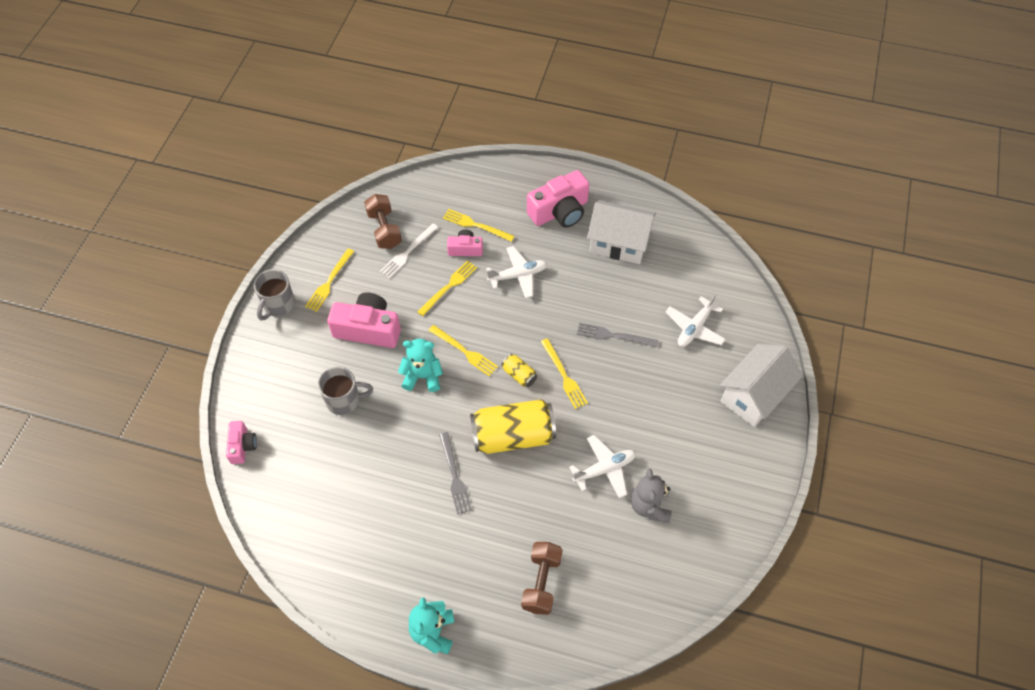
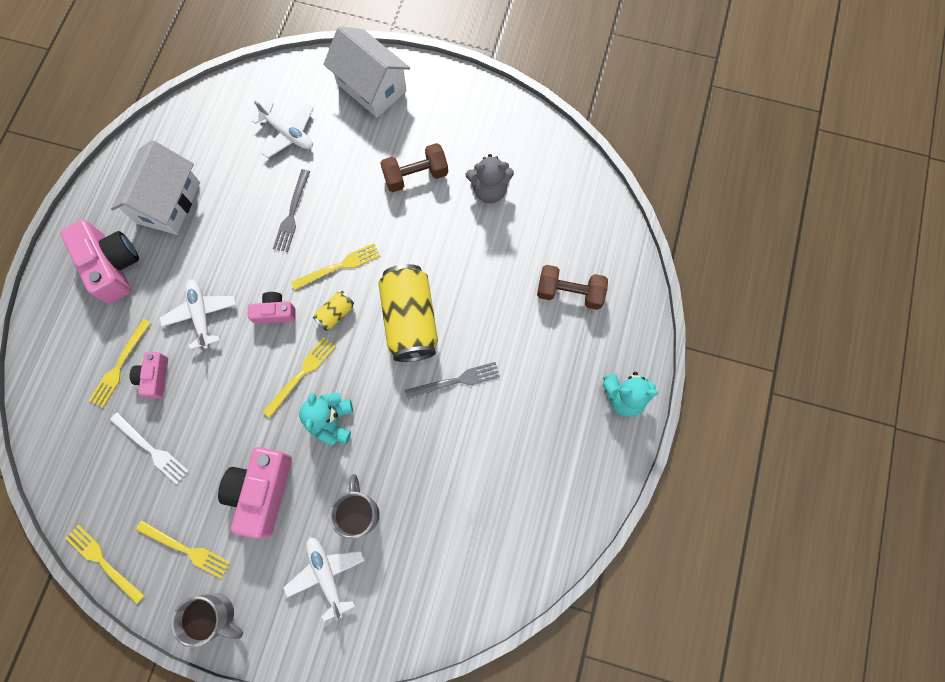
camera: 90 degrees left, 15 degrees up
(242, 446) = (416, 635): pink camera -> pink camera (275, 312)
(384, 229) = (111, 482): brown dumbbell -> brown dumbbell (415, 175)
(449, 287) = (209, 395): yellow fork -> yellow fork (103, 561)
(604, 469) = (450, 230): white plane -> white plane (326, 575)

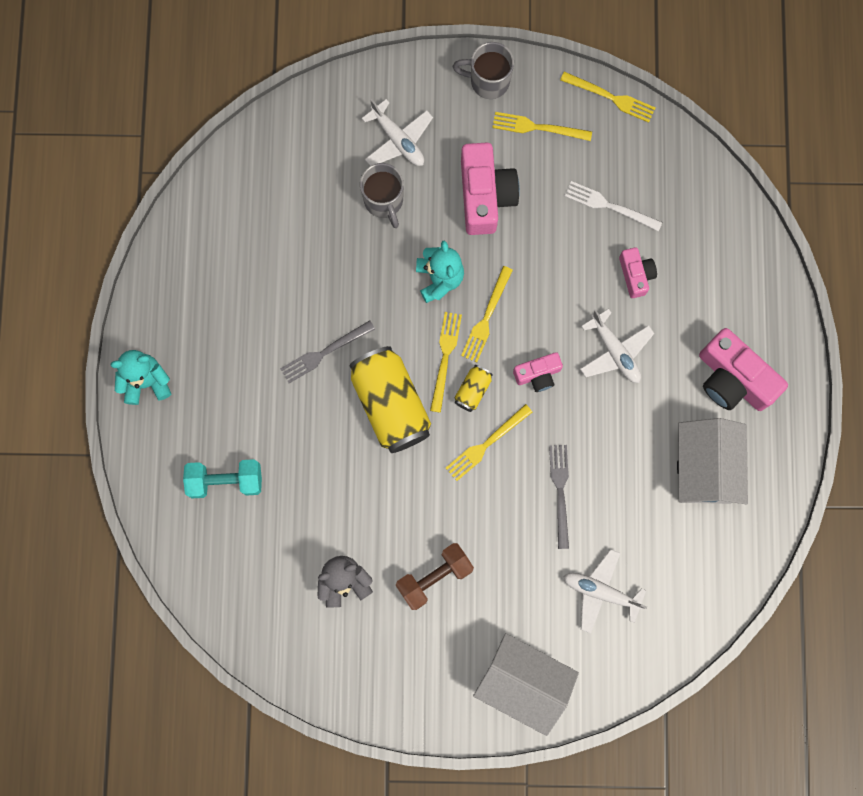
camera: 165 degrees right, 5 degrees up
(120, 365) = (677, 277): yellow fork -> yellow fork (445, 357)
(569, 292) = (225, 481): brown dumbbell -> turquoise dumbbell

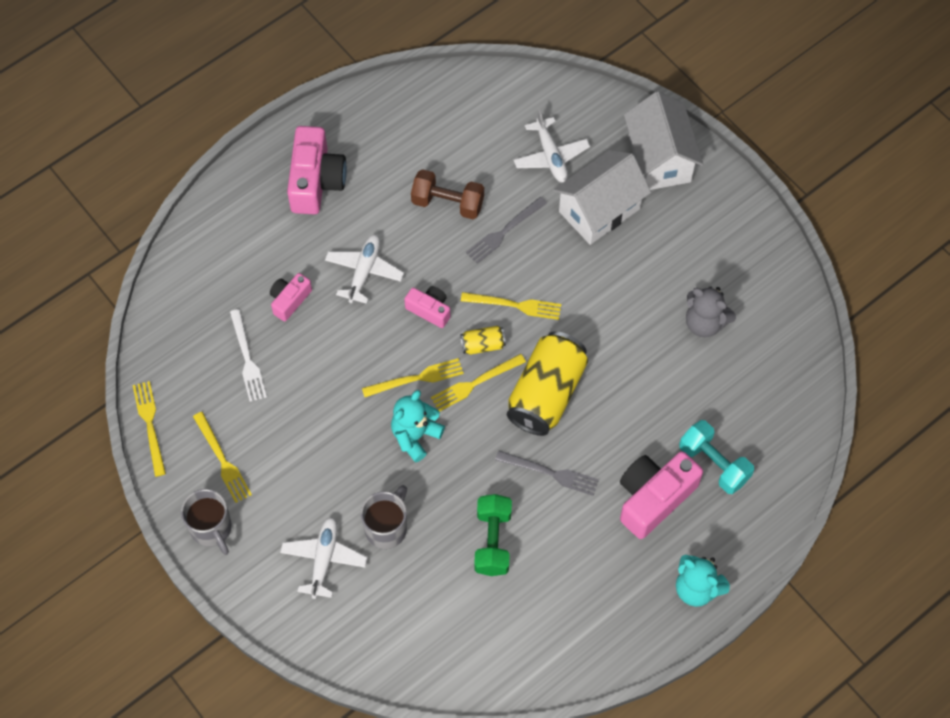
camera: 130 degrees left, 15 degrees down
(308, 267) = (493, 541): none -> green dumbbell
(434, 577) = (643, 267): brown dumbbell -> brown dumbbell (447, 203)
(485, 195) = (316, 455): pink camera -> pink camera (653, 498)
(704, 468) = (400, 154): white house -> white house (599, 210)

